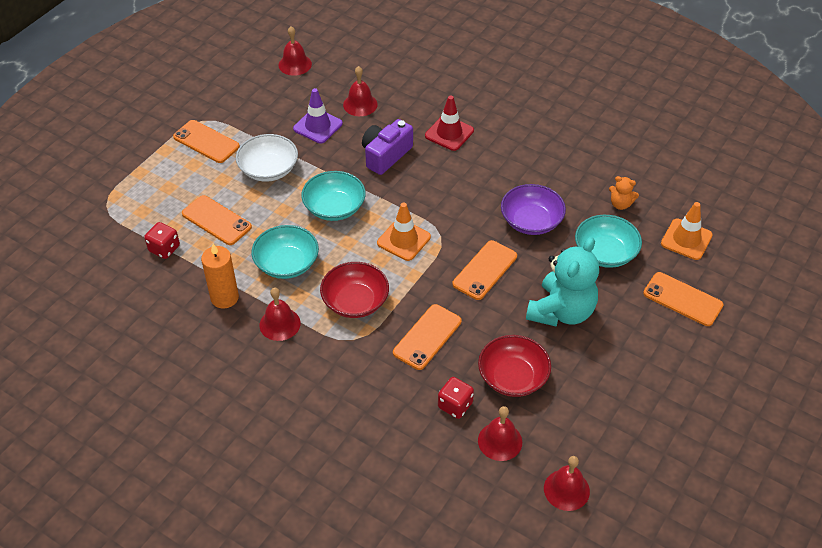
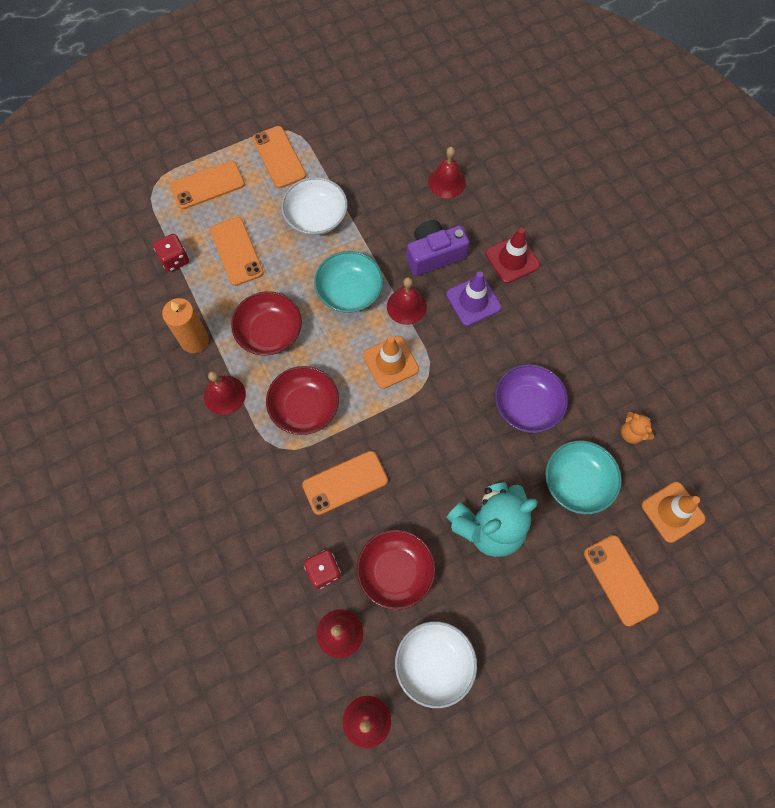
camera: 30 degrees right, 20 degrees up
(287, 263) = (269, 332): turquoise bowl -> red bowl
(295, 64) = (413, 104): red bell -> red bell (406, 306)
(318, 126) = (391, 189): purple traffic cone -> purple traffic cone (473, 301)
(485, 270) = (445, 438): orange phone -> orange phone (207, 185)
(589, 423) = (434, 664): none -> white bowl

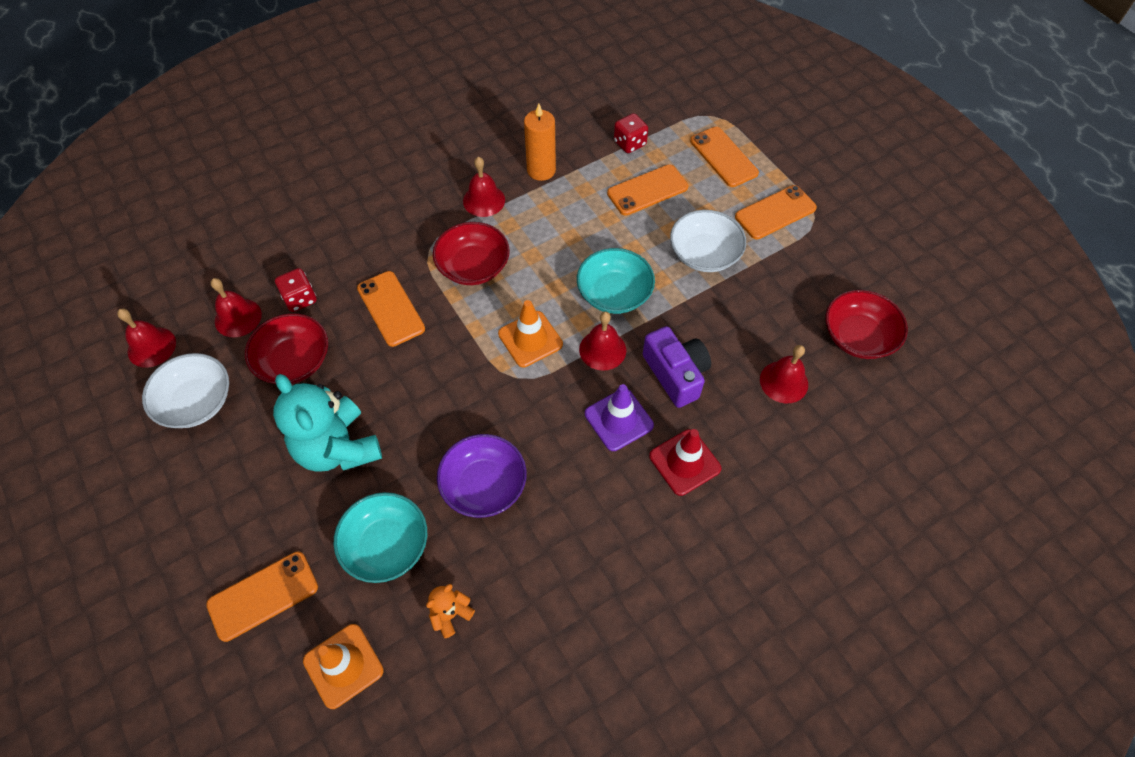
camera: 85 degrees right, 10 degrees down
(269, 332) = (556, 228): red bowl -> red bowl (858, 336)

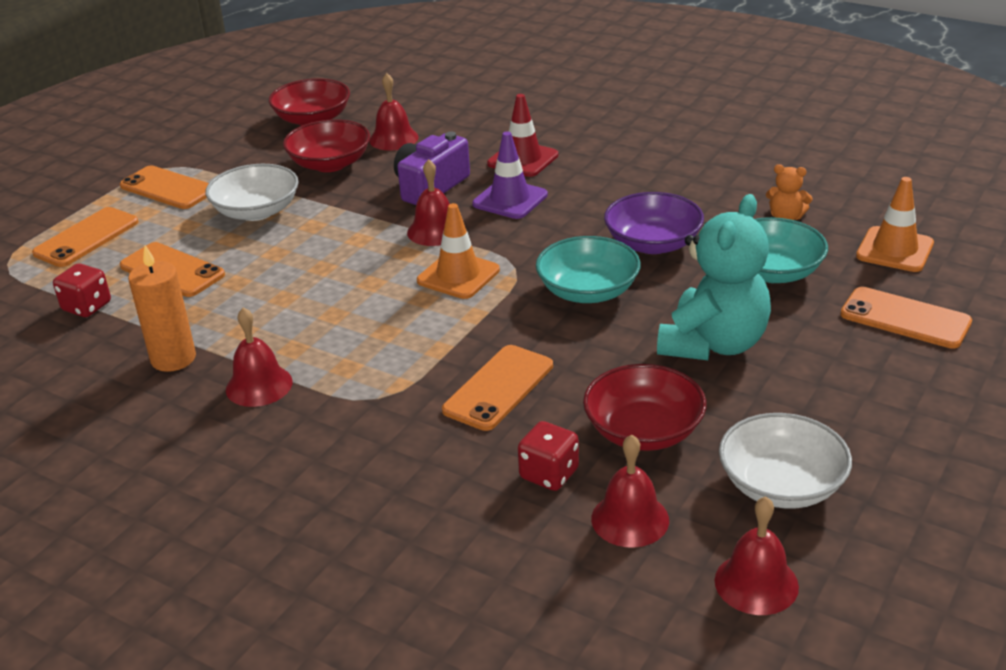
camera: 115 degrees left, 25 degrees down
(473, 266) = (382, 351): red bowl -> red bowl (330, 164)
(614, 293) = (352, 246): turquoise bowl -> turquoise bowl (588, 291)

